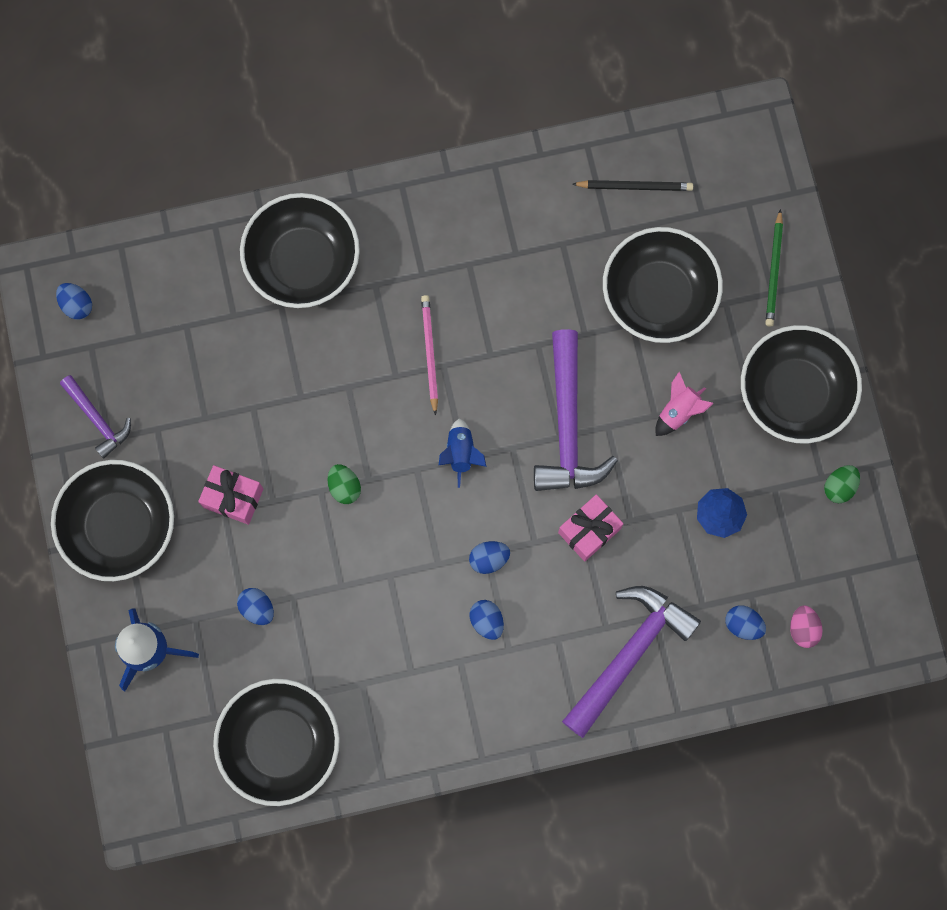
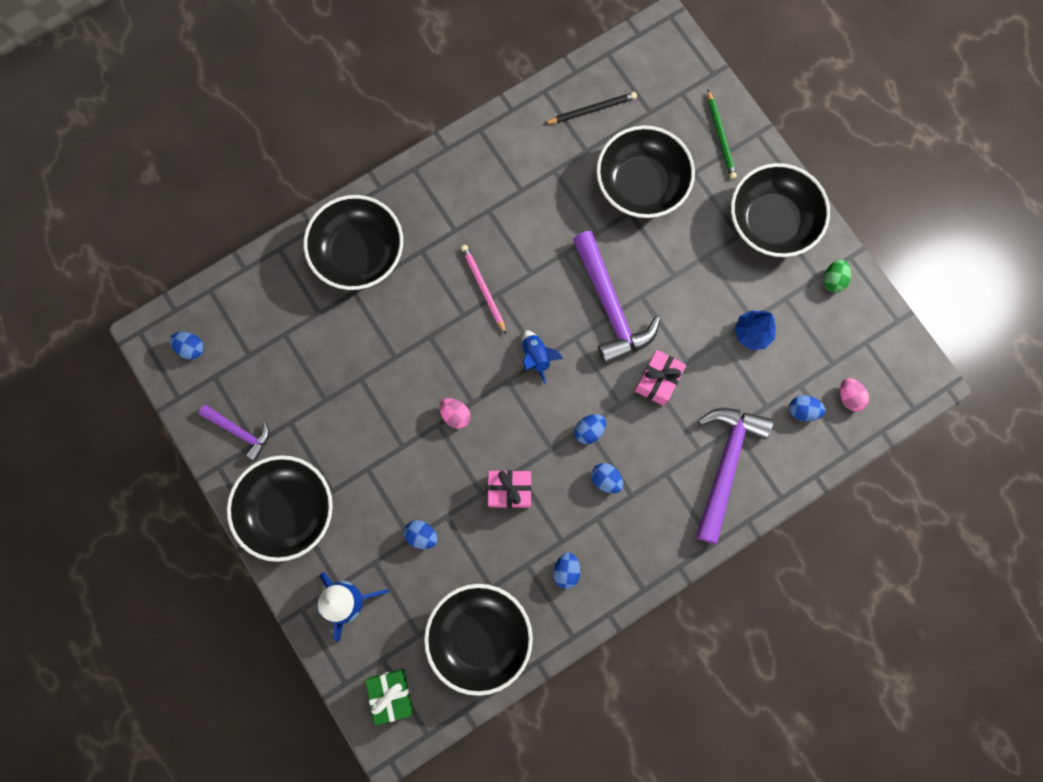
camera: 20 degrees left, 0 degrees up
(161, 770) = (391, 694): none -> green gift
(233, 498) = (370, 455): pink gift -> pink gift (509, 490)
(344, 487) = (455, 415): green egg -> pink egg
(403, 706) = (566, 571): none -> blue egg
(678, 411) = (690, 266): pink rocket -> none

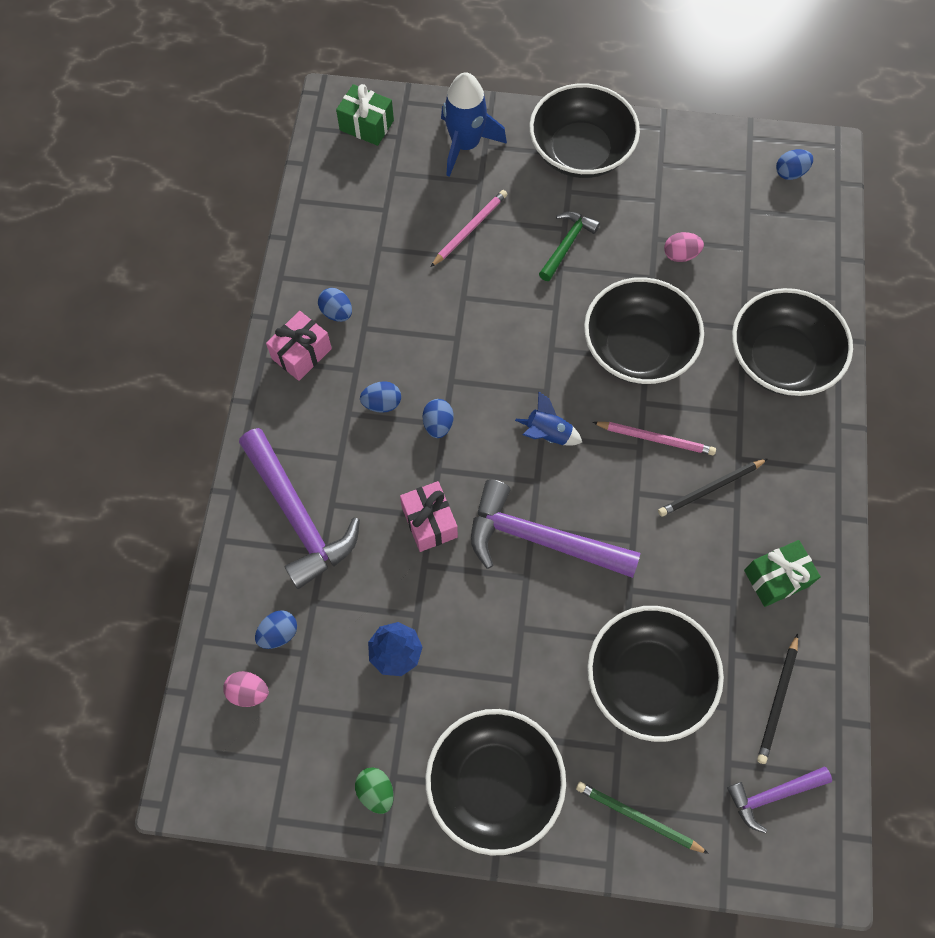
camera: 130 degrees right, 10 degrees down
(240, 432) = (680, 161): purple hammer -> purple hammer (772, 795)
(379, 457) = (567, 244): none -> green hammer
(421, 535) = (470, 229): blue egg -> pink pencil
(455, 415) = (551, 327): pink egg -> pink egg (680, 255)
(480, 636) = (348, 212): black bowl -> black bowl (637, 348)
(490, 232) = (710, 489): none -> black pencil
(509, 490) = (445, 320): pink gift -> pink gift (301, 354)
(517, 157) = (776, 578): none -> green gift

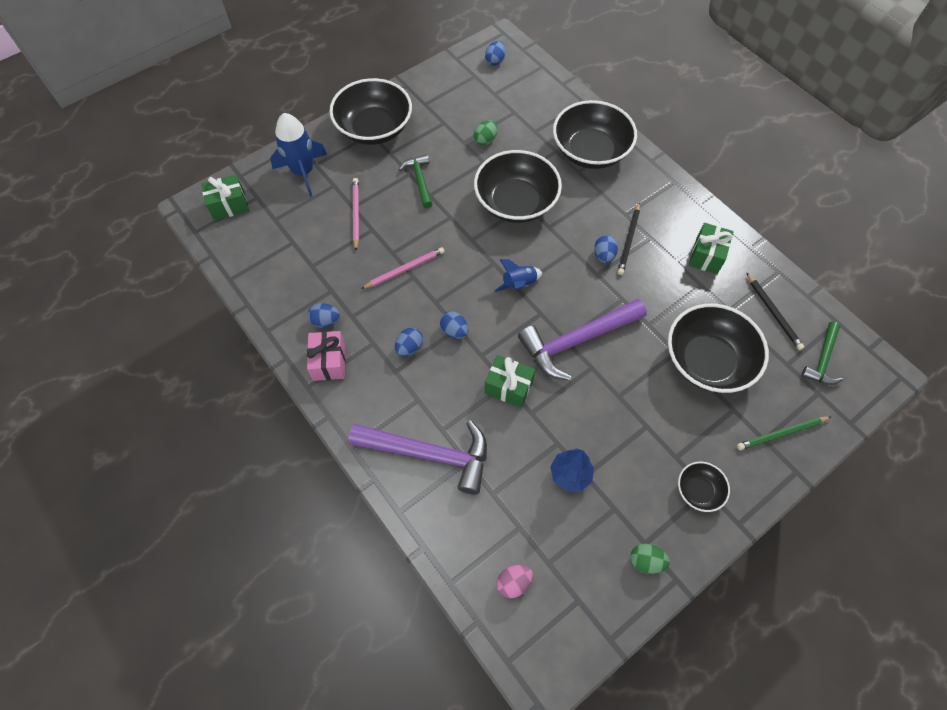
camera: 45 degrees left, 5 degrees down
(279, 633) = (493, 531): blue egg -> blue egg (604, 256)
(429, 522) = (508, 387): pink gift -> green gift
(494, 784) = (698, 490): black bowl -> black bowl, size x0.48
(656, 439) = (575, 239): pink pencil -> pink pencil (405, 269)
(680, 255) = (485, 140): pink egg -> green egg
(772, 795) = (822, 360): purple hammer -> green hammer

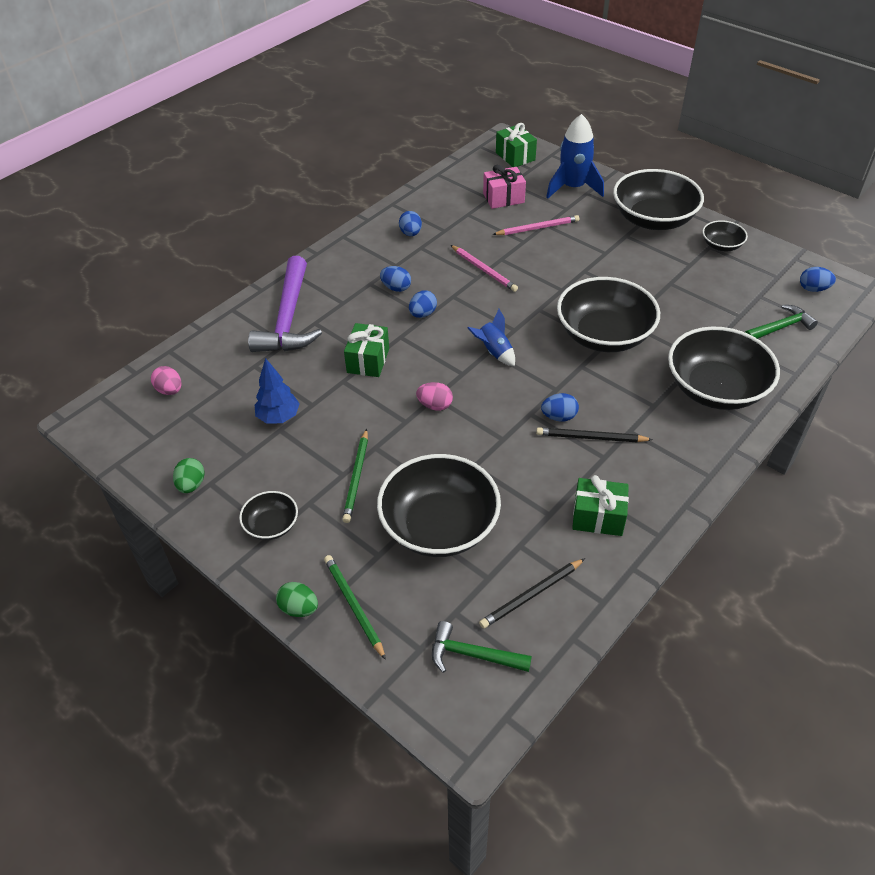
camera: 80 degrees right, 15 degrees down
(329, 362) = (369, 243): pink gift -> pink gift (503, 198)
(419, 180) = (600, 261): green hammer -> green hammer (780, 327)
(425, 96) = (721, 245): none -> black bowl
(485, 140) = (682, 299): green egg -> green egg (299, 608)
(576, 341) = (435, 405): purple hammer -> pink egg
(652, 415) = (356, 478): none -> green pencil

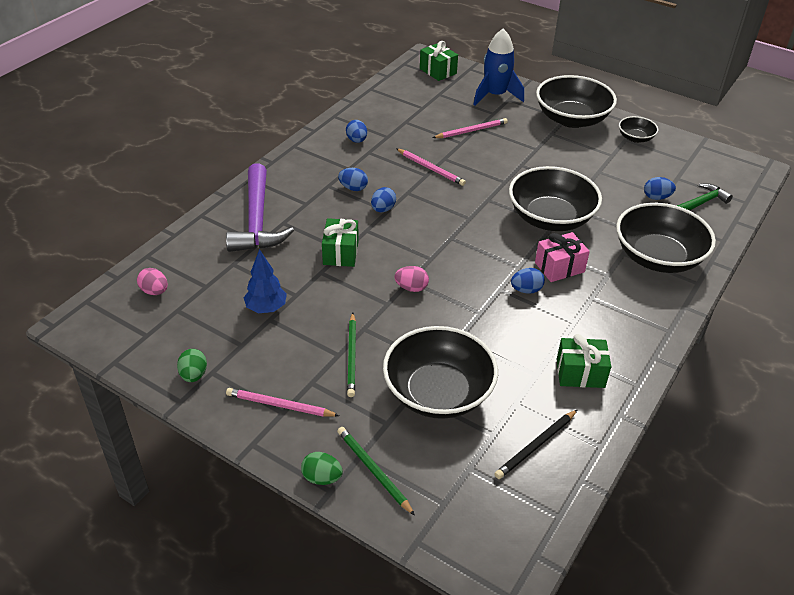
camera: 10 degrees left, 5 degrees down
(271, 525) = (279, 405): black bowl -> pink pencil
(472, 655) = (494, 503): green hammer -> none
(494, 352) = (455, 238): blue rocket -> none
(503, 198) = (435, 107): pink gift -> pink gift (559, 267)
(590, 437) = (558, 306): black pencil -> none
(813, 289) = (721, 170): blue egg -> blue egg (656, 197)

